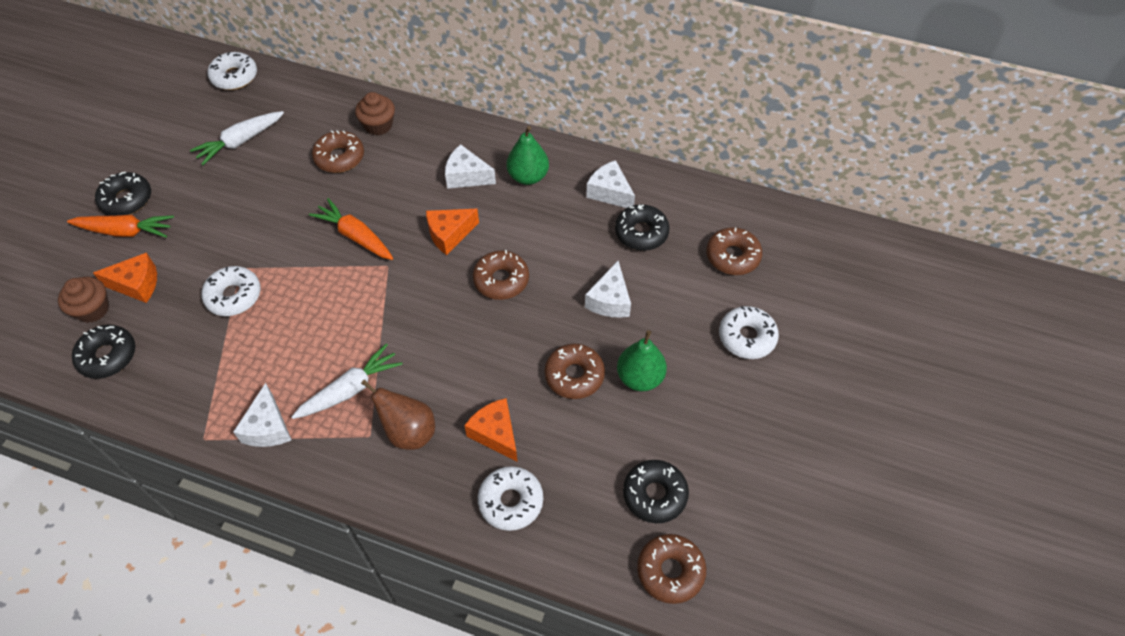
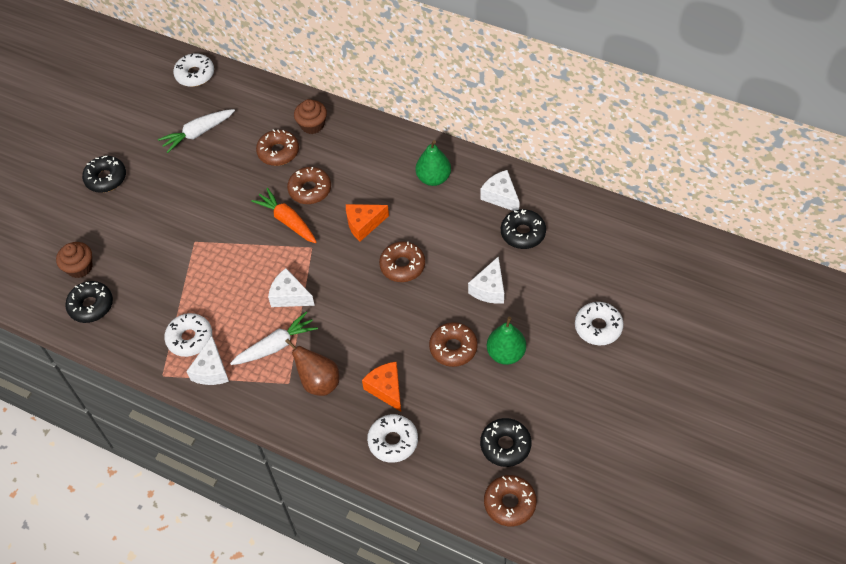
camera: 10 degrees right, 0 degrees up
(125, 231) = (105, 205): orange carrot -> none
(137, 284) = (113, 250): orange cheese -> none
(234, 296) = (188, 264): white donut -> white donut (190, 338)
(466, 176) = (382, 175): white cheese -> white cheese (290, 296)
(732, 256) = (597, 258): brown donut -> brown donut (310, 190)

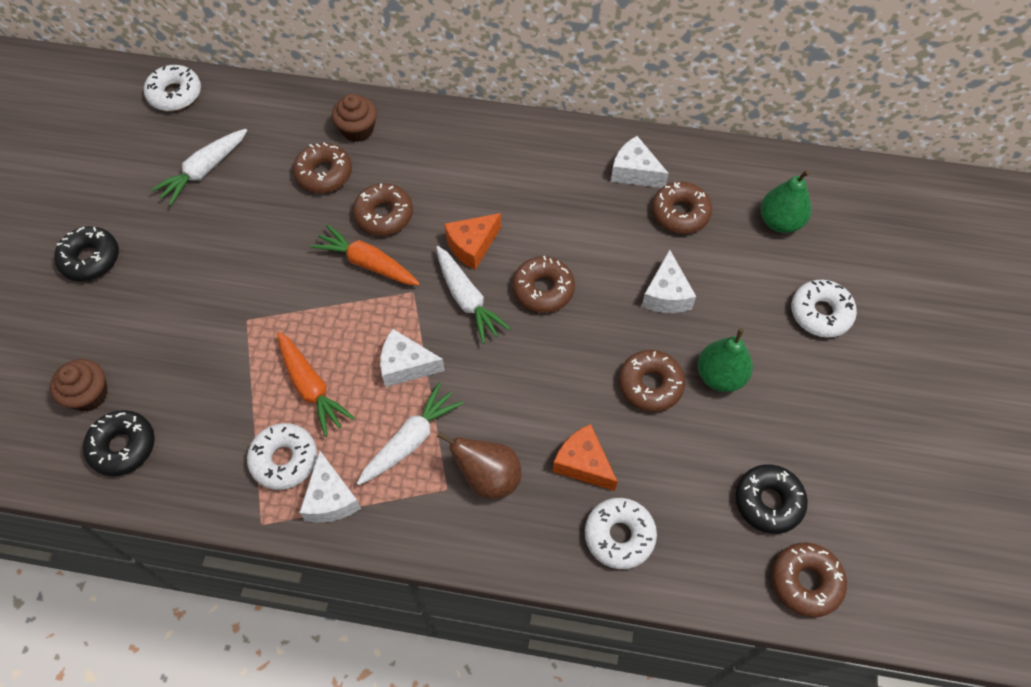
camera: 20 degrees left, 5 degrees up
(222, 296) = (311, 387): none -> orange carrot
(347, 260) = (467, 299): none -> white carrot
(433, 178) = (541, 166): green pear -> green pear (780, 222)
(523, 233) = (680, 213): black donut -> brown donut

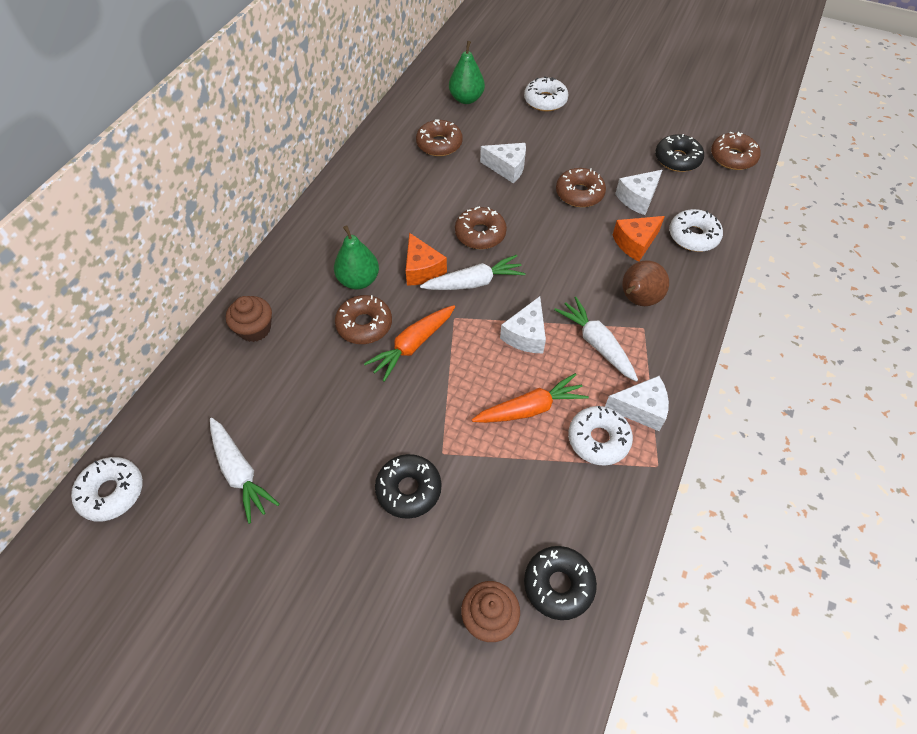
camera: 75 degrees left, 5 degrees down
(90, 259) = (310, 606): black donut -> black donut (408, 489)
(324, 174) = (295, 364): brown donut -> none
(634, 172) = (391, 159): white cheese -> white cheese (638, 198)
(720, 376) = (580, 158): green pear -> green pear (358, 280)

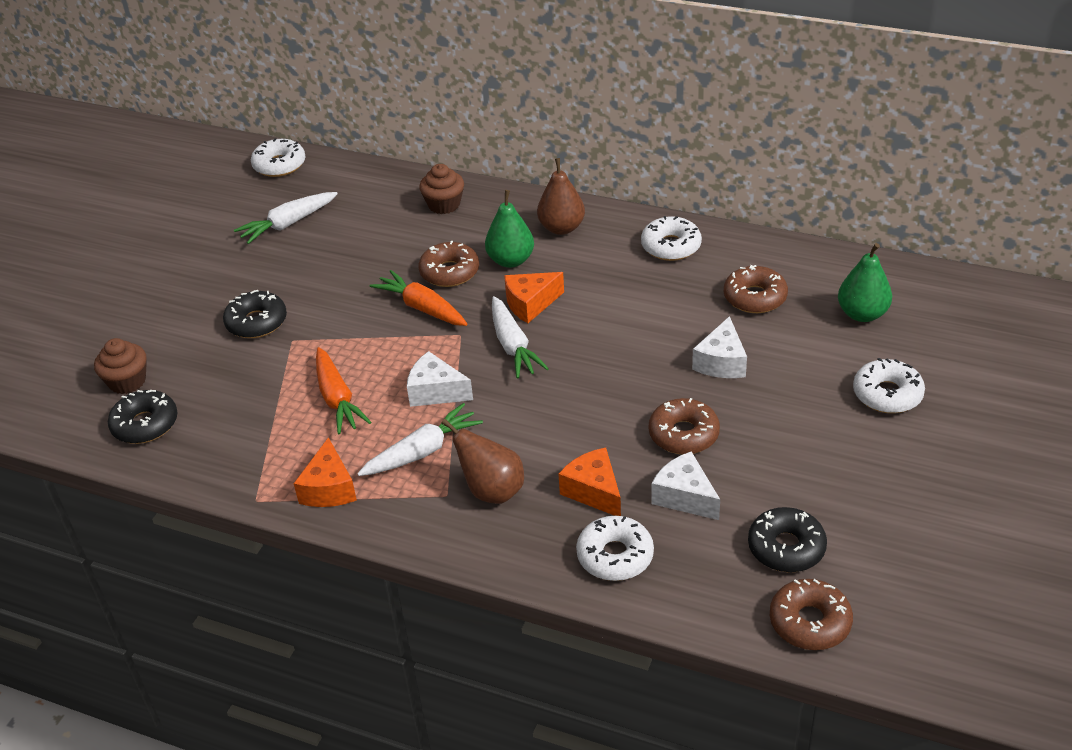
camera: 90 degrees right, 15 degrees down
(321, 244) = (561, 228): none -> brown pear
(480, 234) = (592, 345): brown donut -> none
(598, 439) = (294, 452): white donut -> white donut (671, 246)
(640, 409) = (329, 488): white cheese -> orange cheese

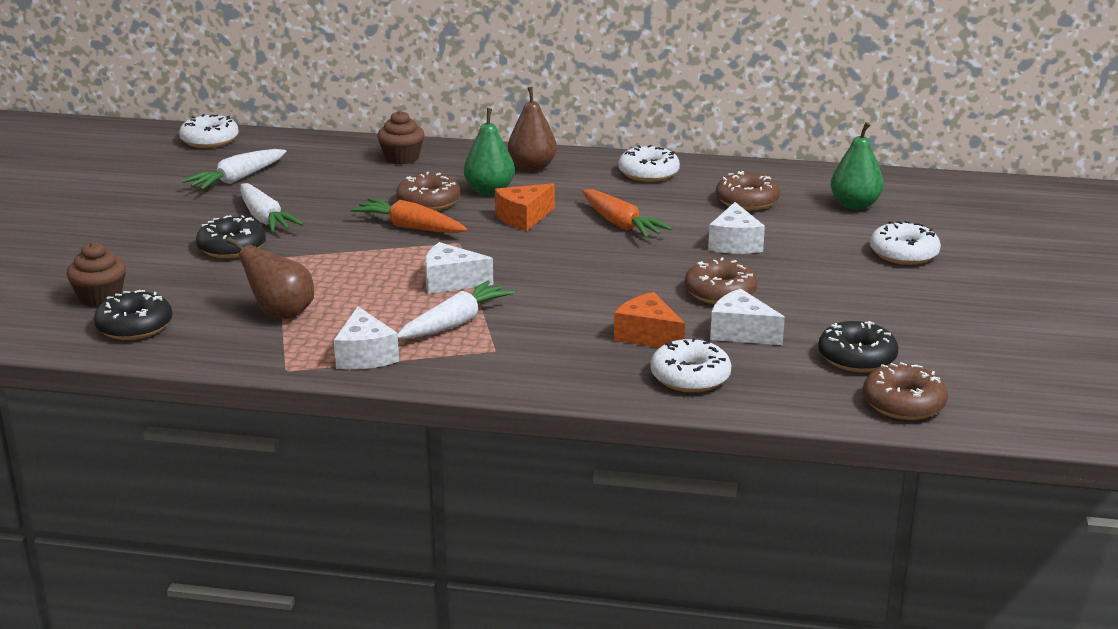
camera: 15 degrees left, 15 degrees down
(329, 488) = (365, 356): orange cheese -> white cheese
(337, 399) = (346, 294): orange carrot -> orange carrot (620, 224)
(492, 491) = (542, 344): brown pear -> brown pear (281, 314)
(513, 345) = (518, 246): white carrot -> white carrot (265, 218)

